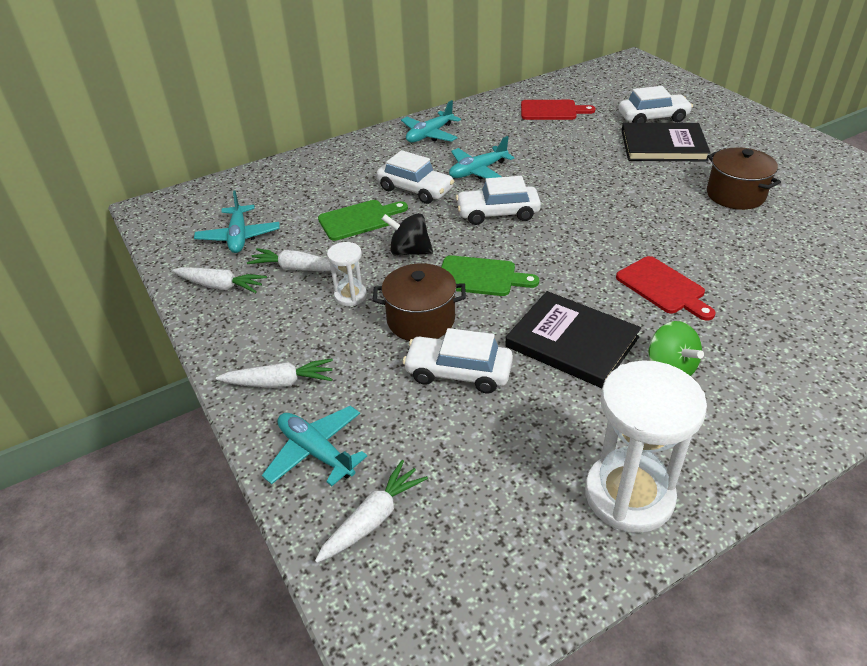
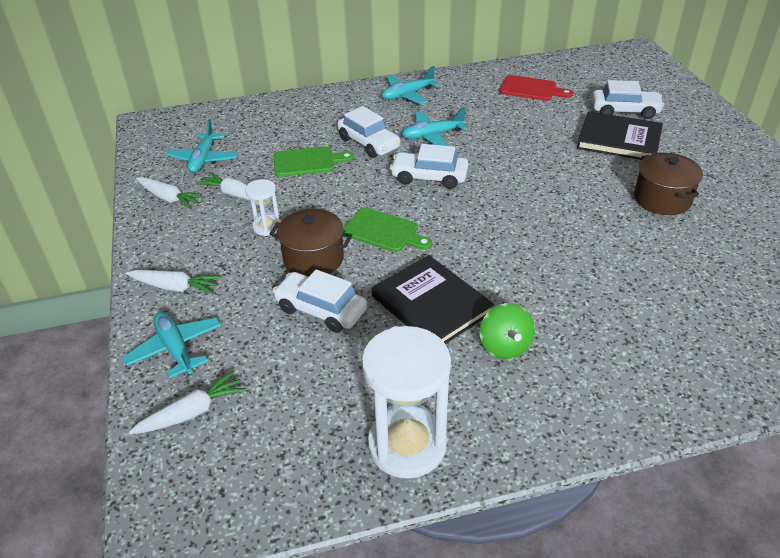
camera: 15 degrees right, 0 degrees up
(409, 251) = (335, 197): black spinning top -> none
(663, 287) = (541, 273): red cutting board -> none

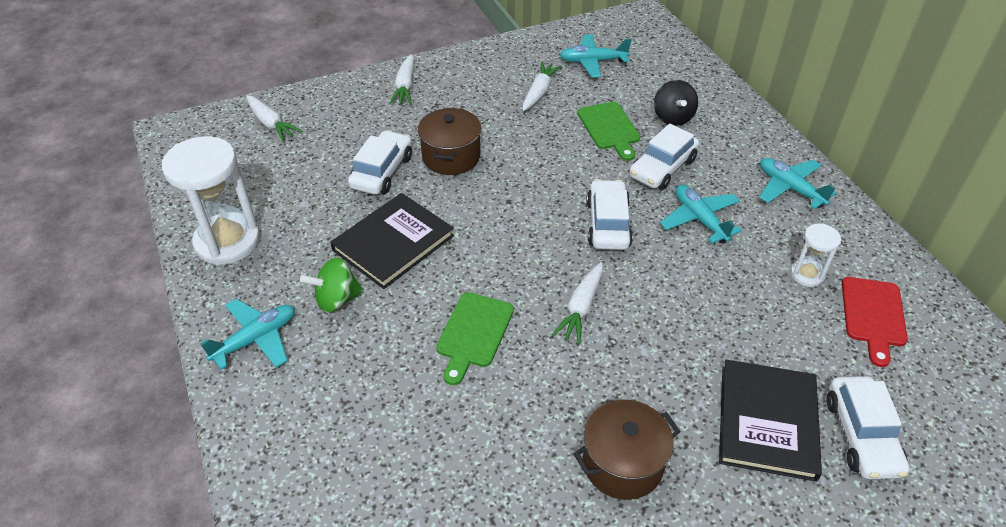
camera: 80 degrees right, 5 degrees up
(170, 198) = (524, 56): white carrot -> white carrot (581, 308)
(176, 349) = (334, 102): turquoise plane -> turquoise plane (256, 339)
(267, 227) = (494, 120): white hourglass -> white hourglass (807, 274)
(306, 129) = (672, 117): none -> black spinning top
(383, 231) = (500, 198): green cutting board -> green cutting board (473, 333)

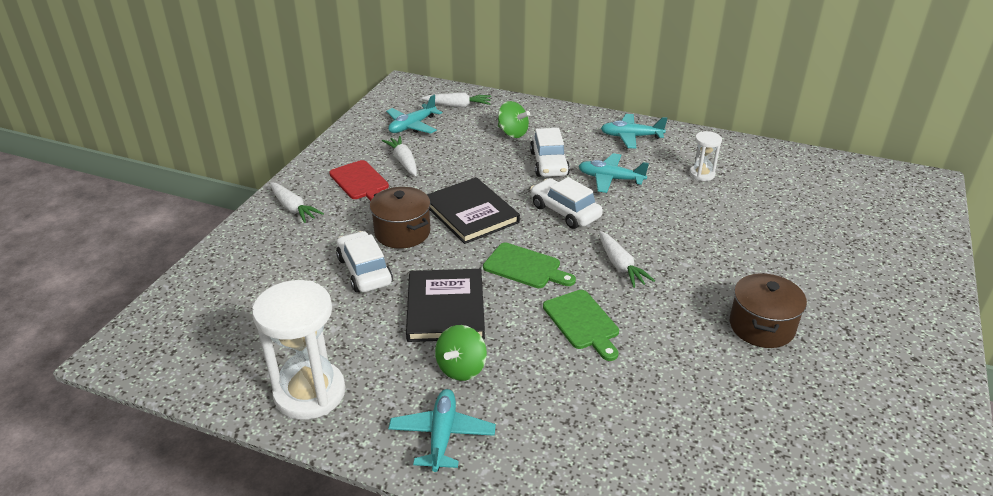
camera: 45 degrees left, 10 degrees down
(271, 124) = (212, 293): white carrot -> white carrot (458, 105)
(609, 128) = (484, 159): green cutting board -> green cutting board (525, 267)
(672, 117) = (512, 133): black spinning top -> green spinning top
(767, 421) = (789, 255): black book -> black book (471, 213)
(862, 435) = (832, 232): white car -> none
(873, 315) = (757, 175): red cutting board -> red cutting board (360, 182)

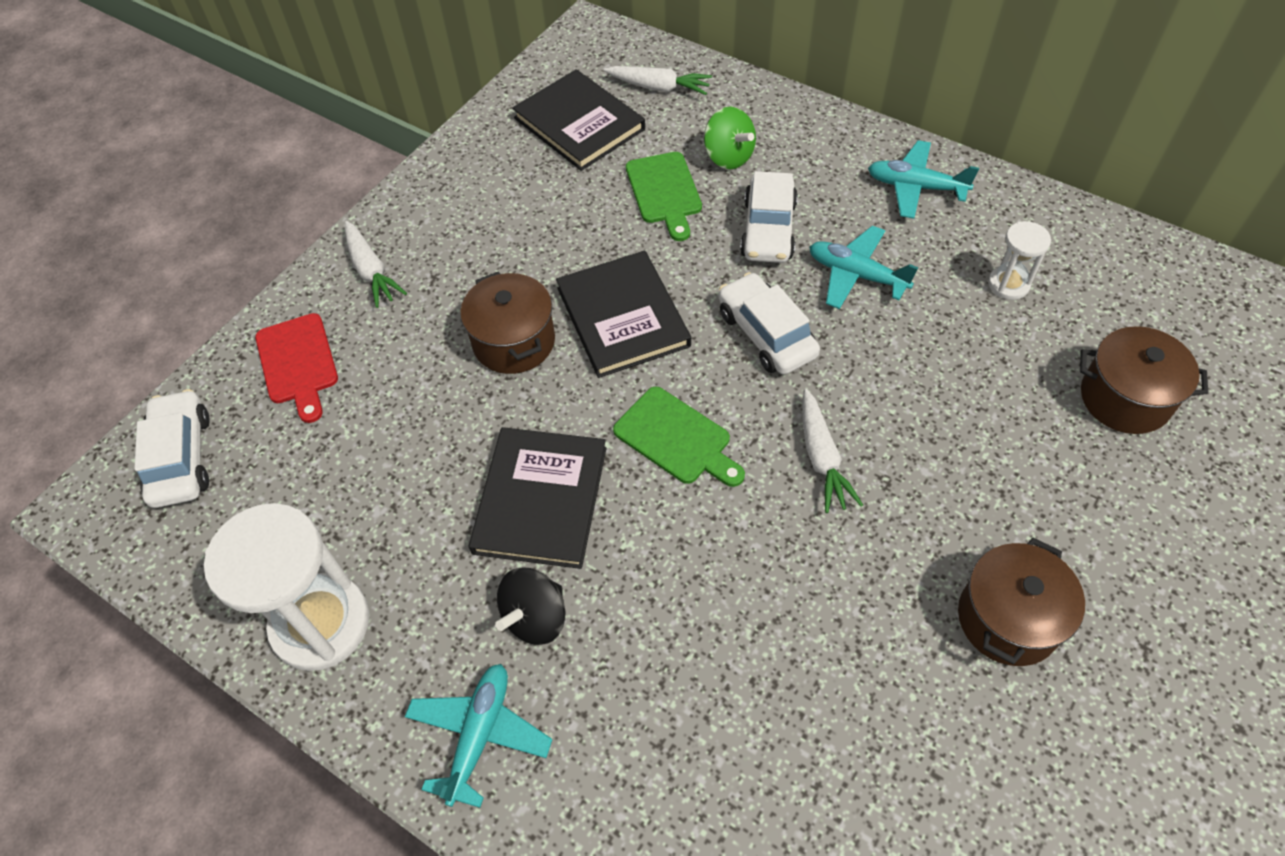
camera: 15 degrees right, 20 degrees up
(360, 182) = (477, 231): red cutting board -> red cutting board (298, 363)
(364, 271) = (443, 409): white car -> white car (181, 458)
(403, 161) = (549, 196): white carrot -> none
(412, 126) = (579, 123): turquoise plane -> black book
(461, 368) = (535, 617): green spinning top -> black spinning top
(582, 322) = (733, 562): green cutting board -> green cutting board (664, 192)
(788, 217) = (1125, 398): none -> brown pot

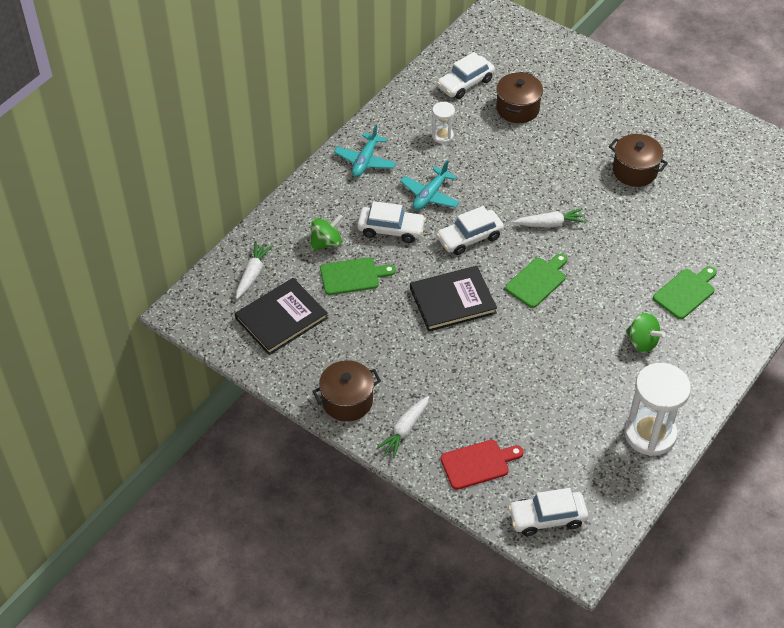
camera: 90 degrees left, 5 degrees down
(371, 271) = (404, 430): white carrot -> white carrot turned 150 degrees clockwise
(479, 735) = (702, 363): turquoise plane -> none
(514, 341) = (468, 353): brown pot -> brown pot (347, 401)
(535, 617) = (642, 342): black spinning top -> green spinning top
(540, 499) = (575, 340): black book -> none
(668, 712) = (686, 292): none -> green cutting board
(1163, 312) = (465, 83): none -> white car

